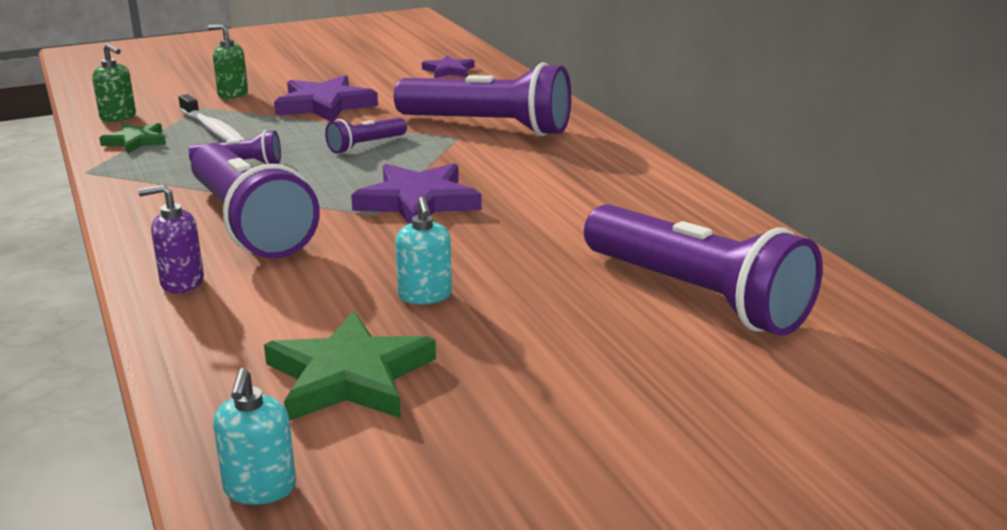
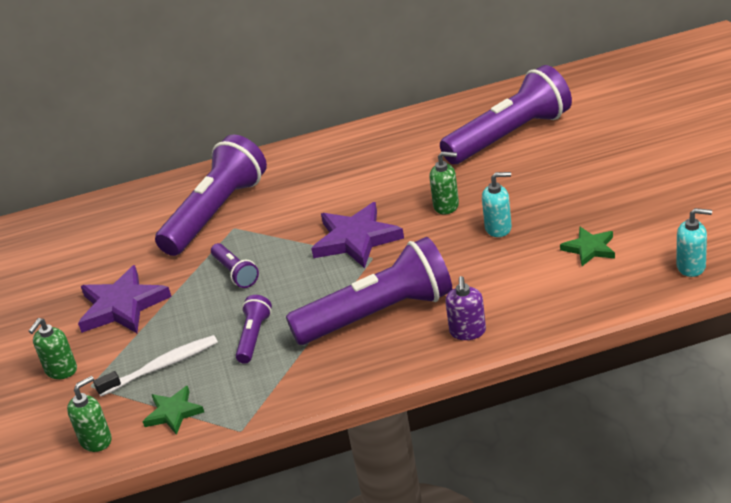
camera: 75 degrees left, 10 degrees up
(349, 376) = (589, 249): green star -> green star, size x0.57
(449, 71) = (59, 239): purple star -> none
(490, 254) = (446, 206): none -> green soap dispenser

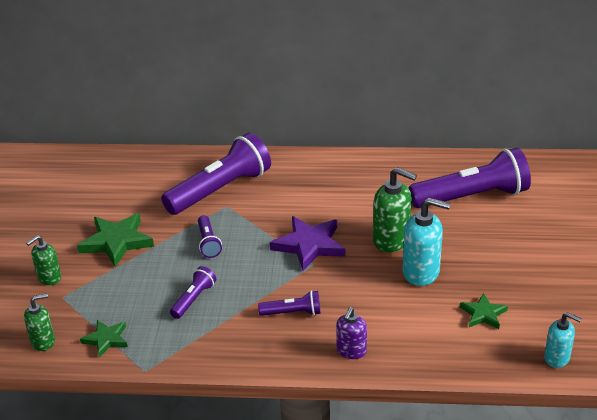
camera: 15 degrees right, 0 degrees up
(122, 306) = (116, 242): purple star -> green star
(161, 367) = (117, 300): white toothbrush -> none
(378, 314) = (292, 313): purple flashlight -> purple flashlight, size x0.46
(446, 206) = (391, 240): green soap dispenser -> green soap dispenser, size x1.65
(498, 228) = (421, 272): turquoise soap dispenser -> turquoise soap dispenser, size x1.65

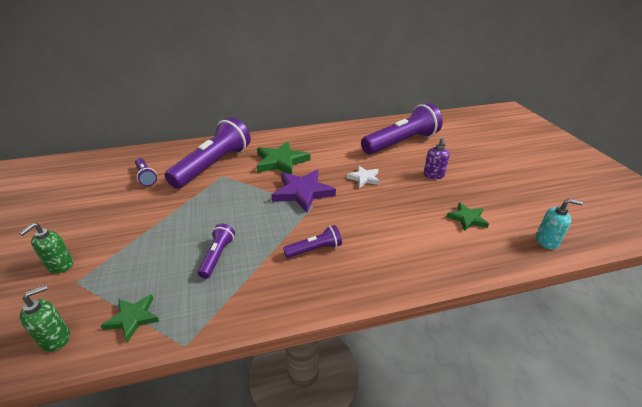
camera: 20 degrees left, 0 degrees up
(116, 242) = (129, 219): green star -> green star (281, 162)
(208, 243) = (216, 205): purple flashlight -> purple flashlight (146, 177)
(351, 351) = (384, 273): purple soap dispenser -> purple soap dispenser (434, 175)
(391, 240) = (364, 178): green soap dispenser -> white star
(421, 272) = (400, 197): turquoise soap dispenser -> none

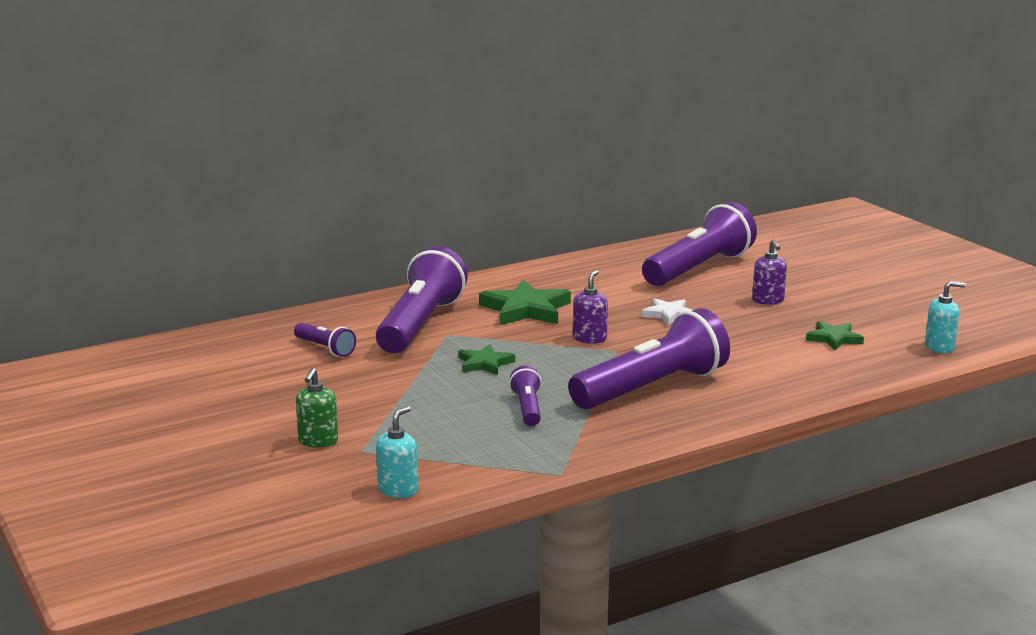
camera: 15 degrees left, 15 degrees down
(55, 338) = (398, 490): green soap dispenser -> turquoise soap dispenser
(133, 318) = (475, 465): green star -> green star (484, 363)
(302, 192) = (589, 339): purple star -> purple soap dispenser
(315, 249) = (652, 388): purple flashlight -> purple flashlight, size x2.18

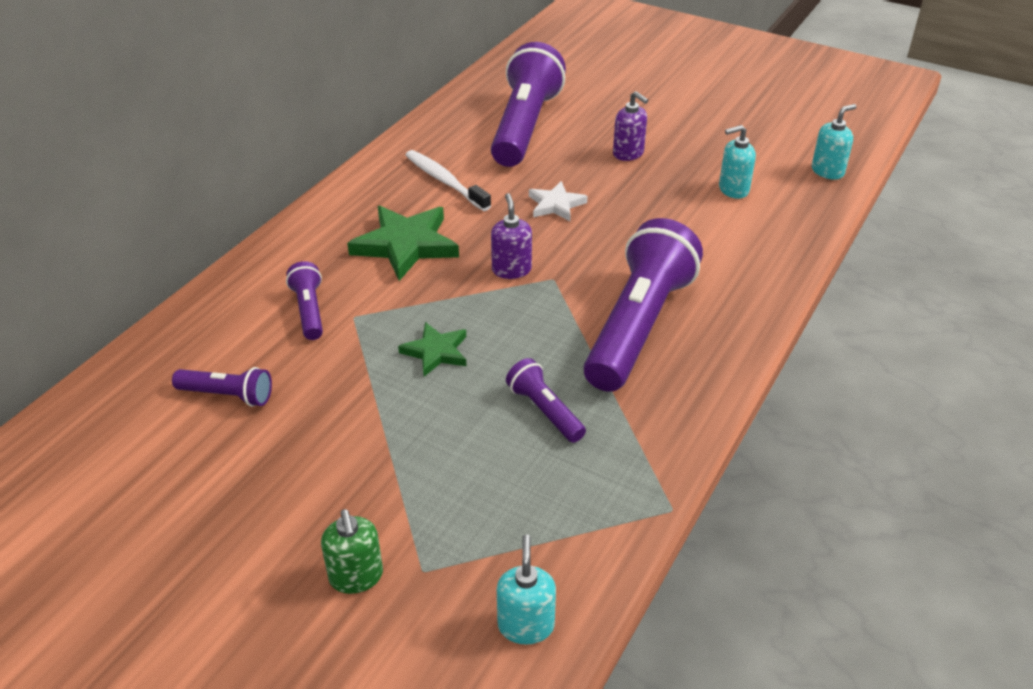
camera: 30 degrees left, 20 degrees up
(420, 324) = (309, 311): purple flashlight -> purple flashlight, size x0.46
(596, 284) = (445, 181): none -> white toothbrush
(834, 339) = (733, 189): green star -> turquoise soap dispenser

